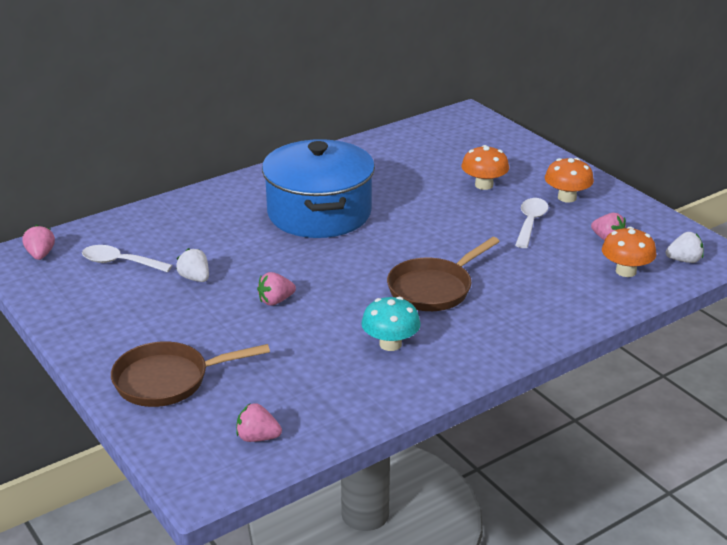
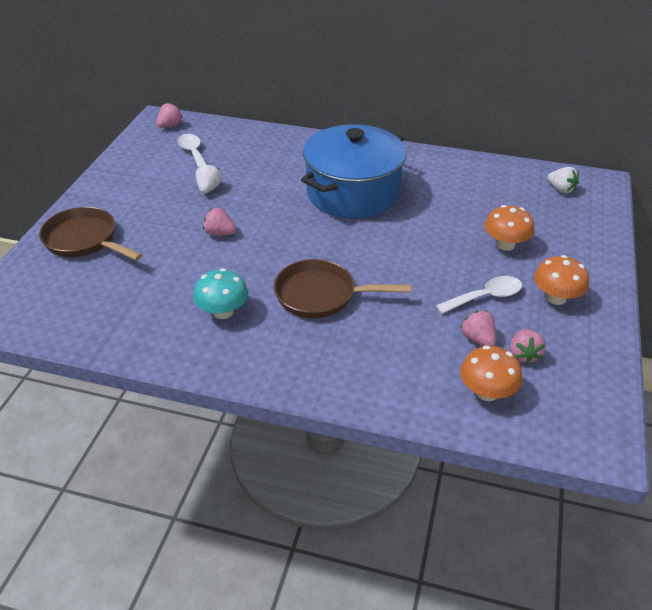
camera: 50 degrees right, 10 degrees up
(257, 437) = (53, 310): pink strawberry -> pink strawberry (478, 339)
(684, 260) = (559, 424): white strawberry -> white strawberry (561, 189)

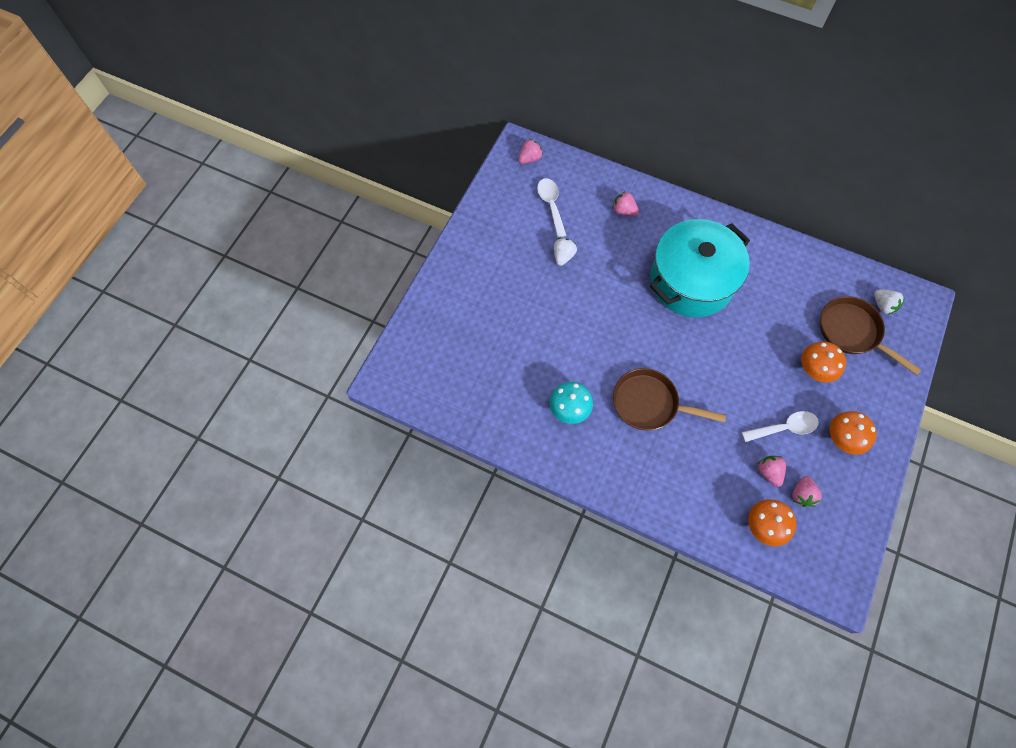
camera: 10 degrees right, 25 degrees up
(84, 240) = (457, 307): brown pan -> brown pan (852, 332)
(220, 233) = (570, 316): pink strawberry -> pink strawberry (624, 211)
(353, 193) = (691, 281): blue pot -> turquoise pot

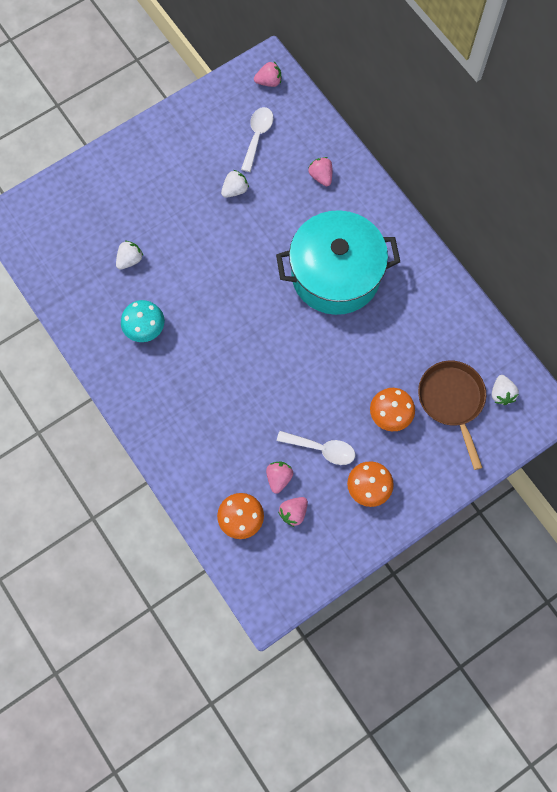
camera: 30 degrees right, 5 degrees up
(516, 358) = (130, 260): none -> white strawberry
(649, 403) = (217, 362): brown pan -> none

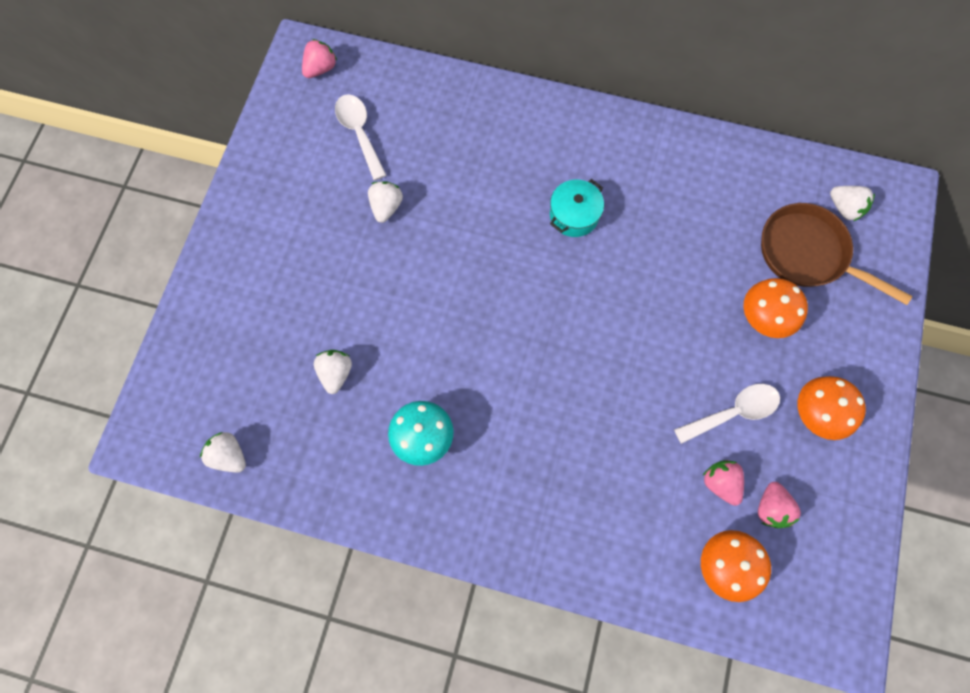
camera: 40 degrees left, 0 degrees up
(42, 260) = (229, 456): none -> white strawberry
(321, 176) = (465, 126): pink strawberry -> none
(335, 274) = (574, 215): turquoise pot -> turquoise pot, size x0.41

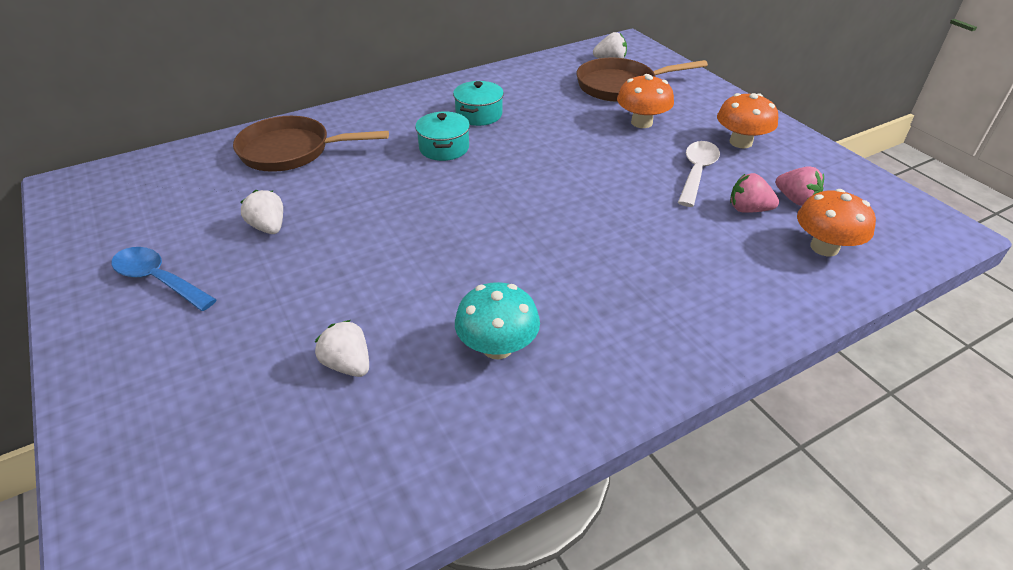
camera: 45 degrees left, 30 degrees down
(229, 456) = (290, 533): white strawberry -> none
(292, 205) = (158, 279): none -> blue spoon
(320, 68) = (100, 185): pink strawberry -> none
(359, 133) = (187, 200): white spoon -> none
(465, 127) = (291, 151): none -> brown pan
(642, 194) = (479, 115): none -> turquoise pot

